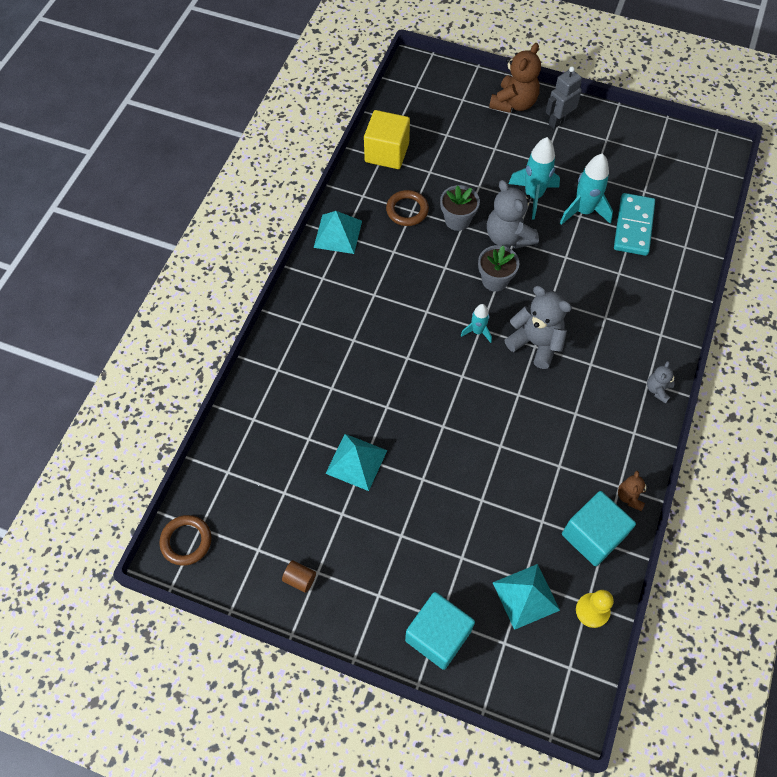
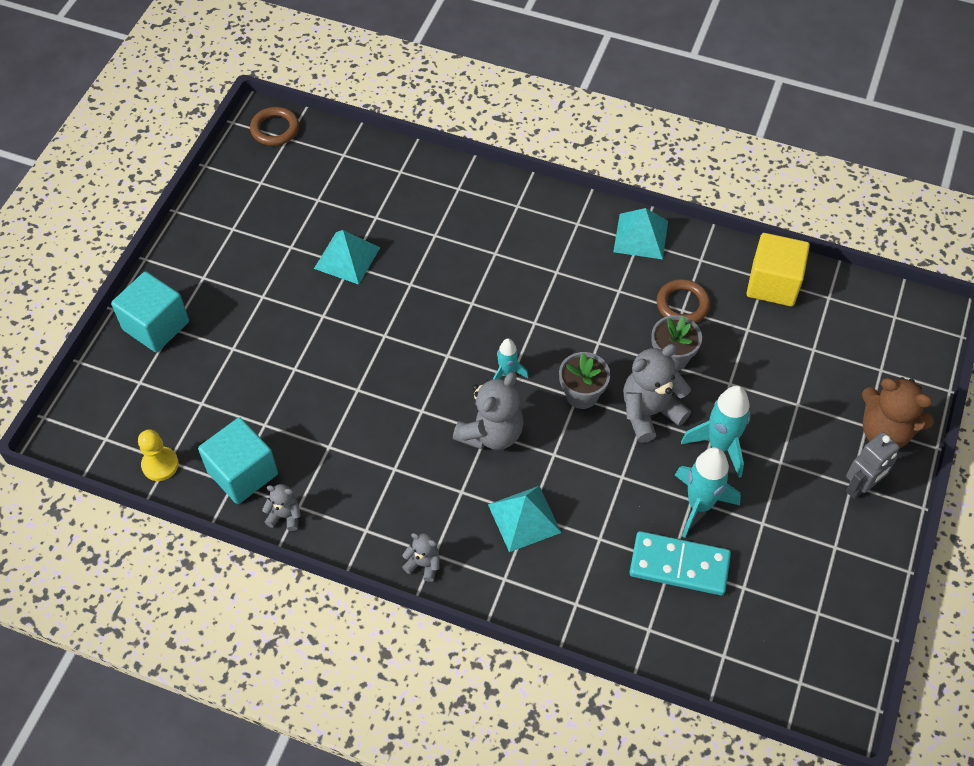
camera: 90 degrees right, 5 degrees down
(300, 579) = (227, 215): brown cylinder -> none
(525, 596) = (184, 404): turquoise pyramid -> turquoise pyramid (524, 518)
(558, 121) = (861, 486): grey robot -> grey robot turned 90 degrees clockwise
(629, 496) = (285, 516): brown teddy bear -> grey teddy bear

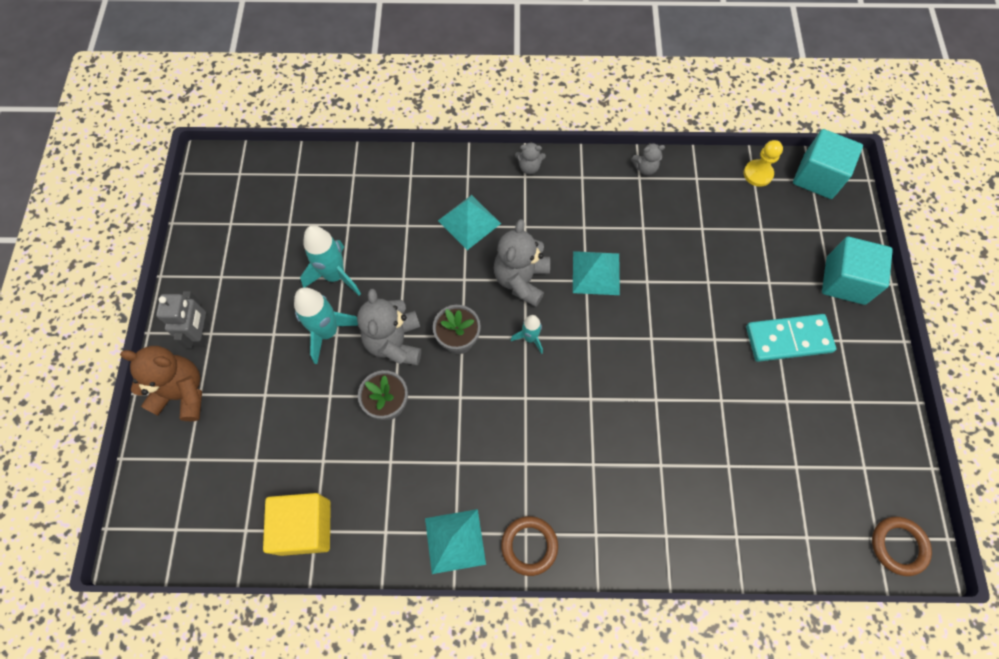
camera: 160 degrees right, 10 degrees up
(242, 473) = (694, 187): turquoise cube -> turquoise cube (817, 176)
(347, 257) = (728, 407): turquoise pyramid -> turquoise pyramid (596, 273)
(649, 412) = (395, 342): grey teddy bear -> grey teddy bear turned 135 degrees clockwise
(679, 565) = (341, 224): turquoise domino -> turquoise domino (788, 339)
(682, 304) = (392, 468): brown ring -> brown ring (529, 546)
(861, 486) = (202, 334): grey robot -> grey robot turned 150 degrees clockwise

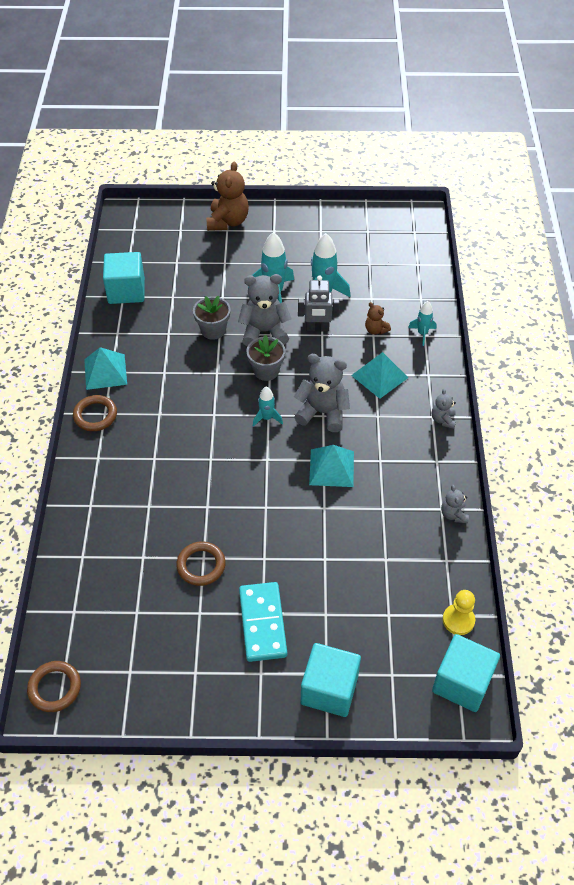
camera: 90 degrees right, 15 degrees down
(202, 334) = (273, 226): grey robot -> grey robot (317, 328)
(305, 527) = (126, 291): yellow cube -> turquoise cube
(399, 222) = (375, 330): none -> brown teddy bear
(407, 177) = (422, 333): none -> turquoise rocket
(731, 402) = (201, 565): none -> brown ring

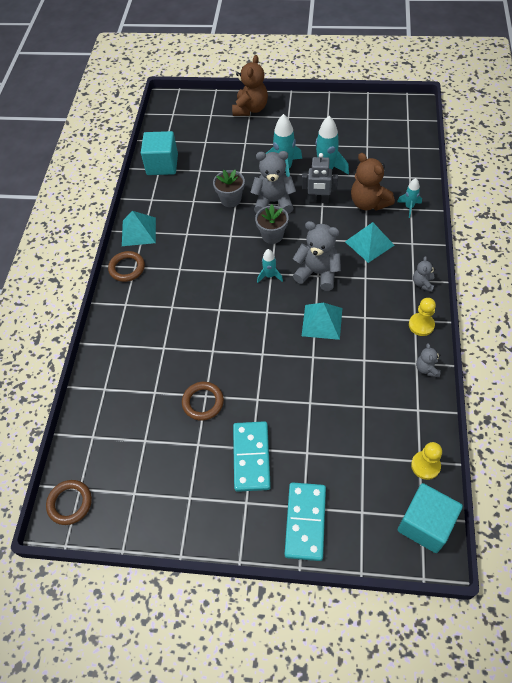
camera: 10 degrees right, 5 degrees up
(329, 689) = (305, 522): turquoise cube -> turquoise domino
(375, 330) = (368, 203): brown teddy bear -> brown teddy bear, size x1.94
(444, 466) = (421, 325): none -> yellow pawn

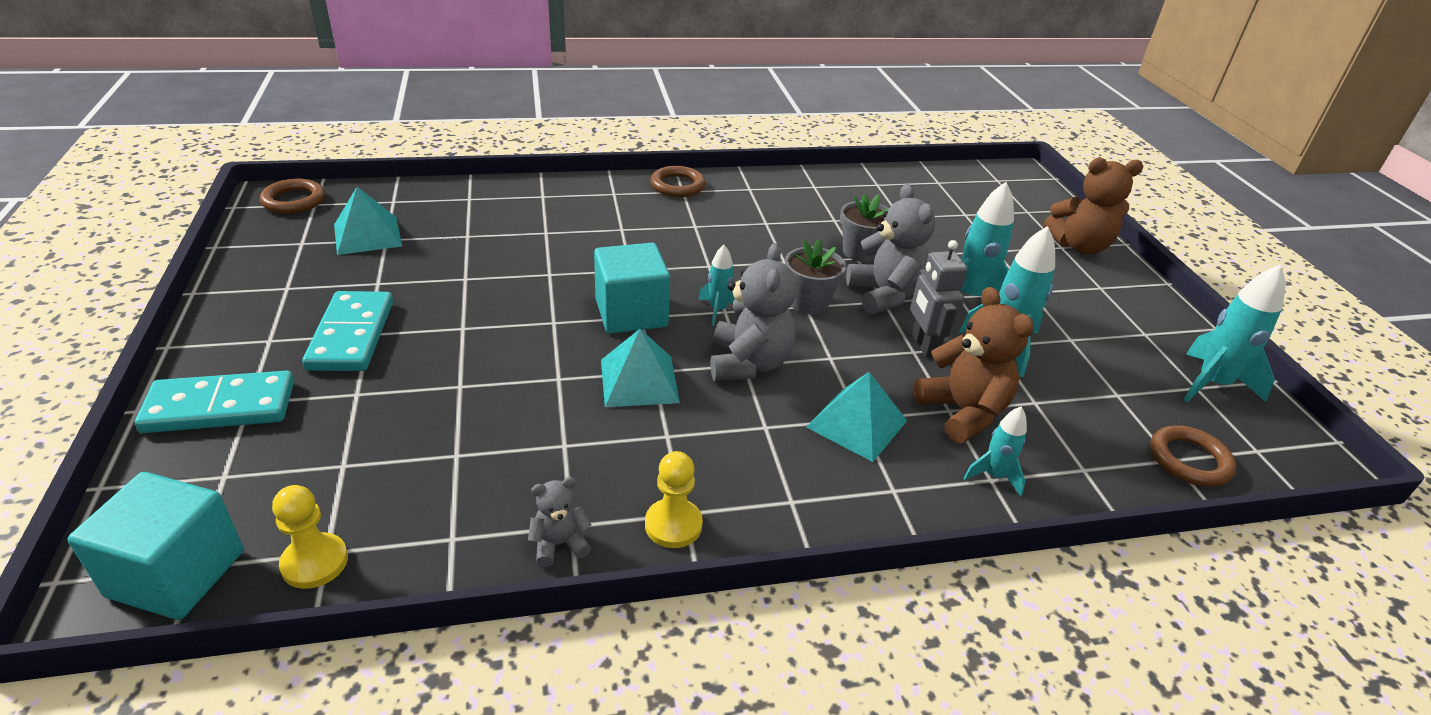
camera: 65 degrees right, 20 degrees down
(139, 231) = (748, 185): turquoise pyramid -> turquoise pyramid (367, 235)
(162, 164) = (887, 185): turquoise cube -> turquoise cube (631, 313)
(203, 402) = (452, 277): brown ring -> brown ring (1189, 460)
(251, 457) = (352, 335): turquoise domino -> turquoise domino turned 75 degrees counterclockwise
(366, 113) = (1212, 384): none -> turquoise rocket
(368, 203) = (963, 412): brown teddy bear -> brown teddy bear turned 120 degrees clockwise
(422, 283) = (789, 518): grey teddy bear -> none

